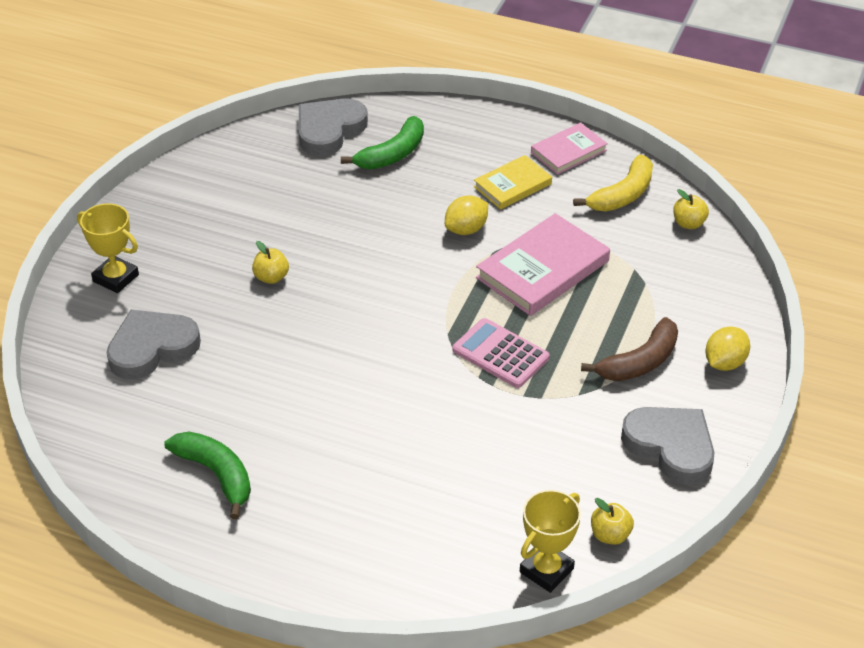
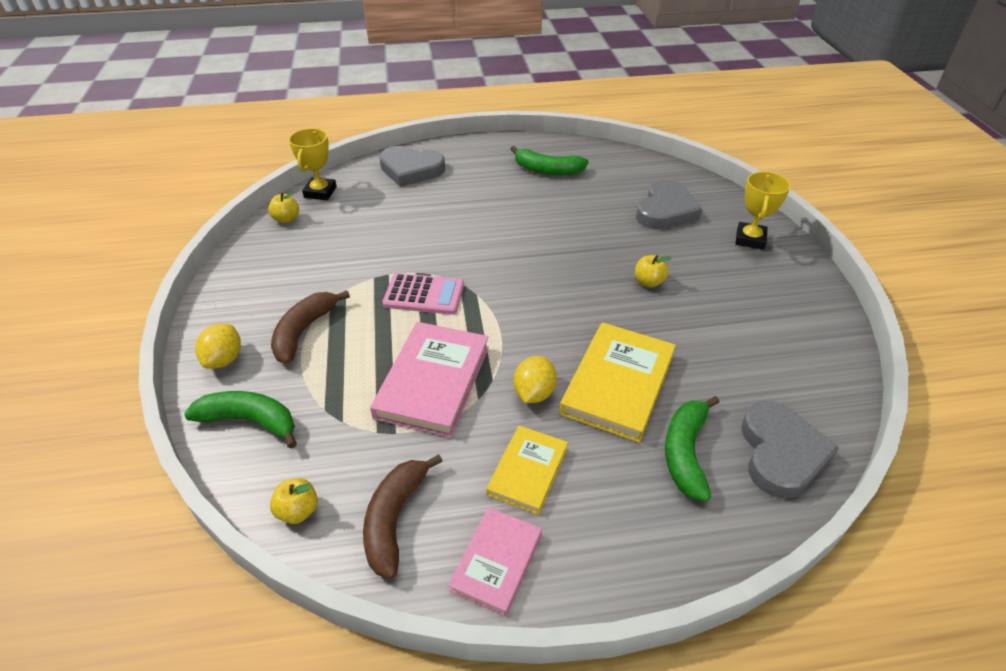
camera: 150 degrees right, 0 degrees up
(115, 278) = (750, 239): yellow trophy -> yellow trophy turned 75 degrees counterclockwise
(394, 210) = (618, 384): none -> yellow book
(622, 195) = (394, 519): yellow banana -> brown banana
(670, 446) = (258, 280): grey heart -> grey heart (411, 170)
(711, 298) = (250, 421): none -> green banana

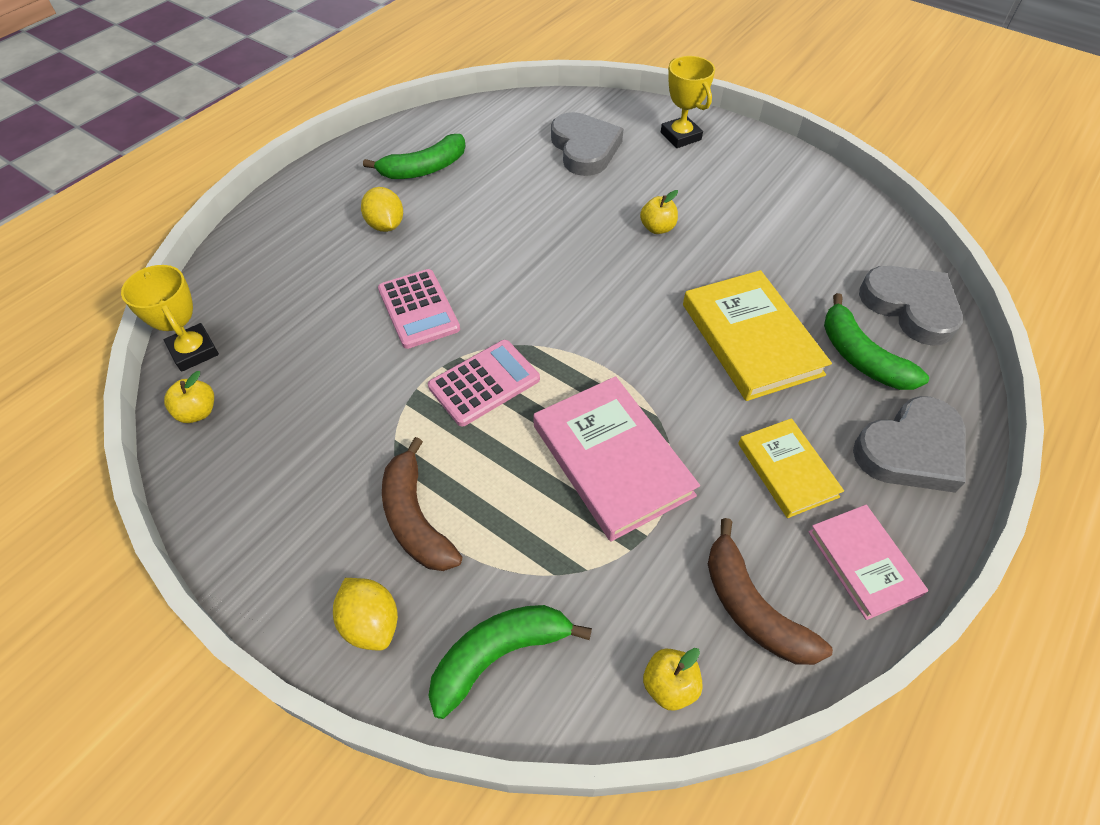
camera: 45 degrees left, 10 degrees up
(411, 170) = (272, 255): grey heart -> grey heart (911, 450)
(443, 237) = (418, 309): none -> pink calculator
(534, 393) = (704, 399): yellow lemon -> yellow lemon (386, 225)

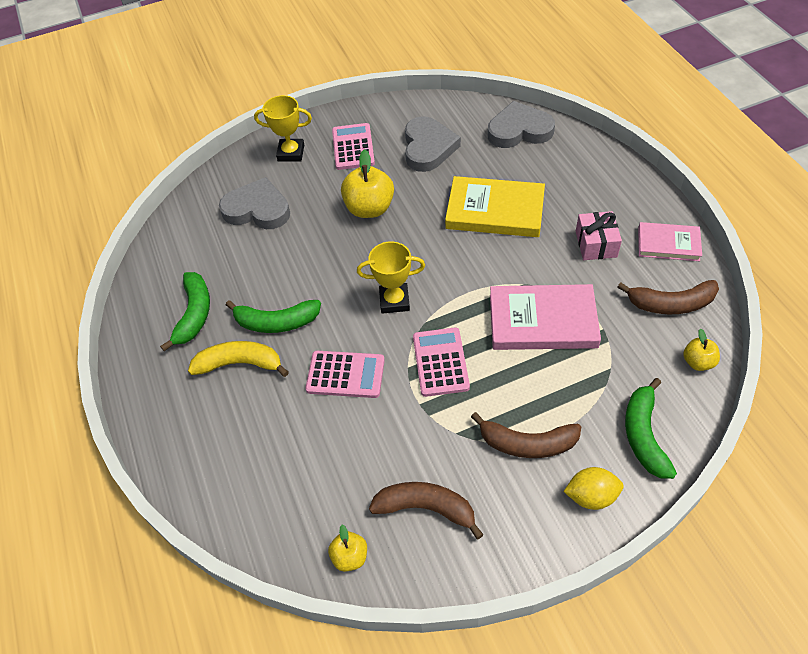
camera: 55 degrees left, 0 degrees up
(194, 351) = (282, 543): yellow trophy -> yellow trophy (394, 301)
(282, 453) = (426, 508): none -> brown banana
(386, 225) = (240, 363): yellow lemon -> yellow banana
(657, 228) = (369, 208): yellow apple -> yellow apple, size x1.83
(733, 176) = (353, 147): none -> pink calculator
(787, 470) = (596, 244): yellow book -> pink gift
(860, 357) = (540, 171): green banana -> green banana (276, 322)
(911, 450) = (613, 186): grey heart -> grey heart (428, 147)

